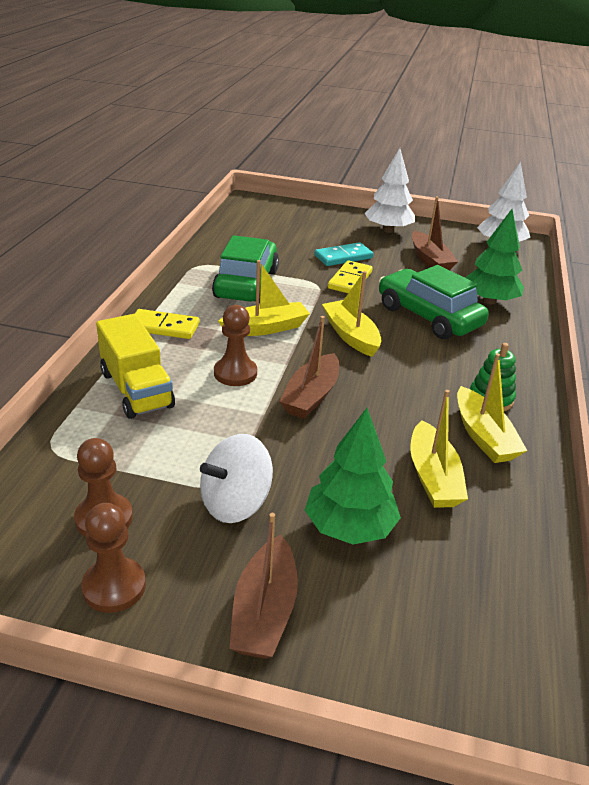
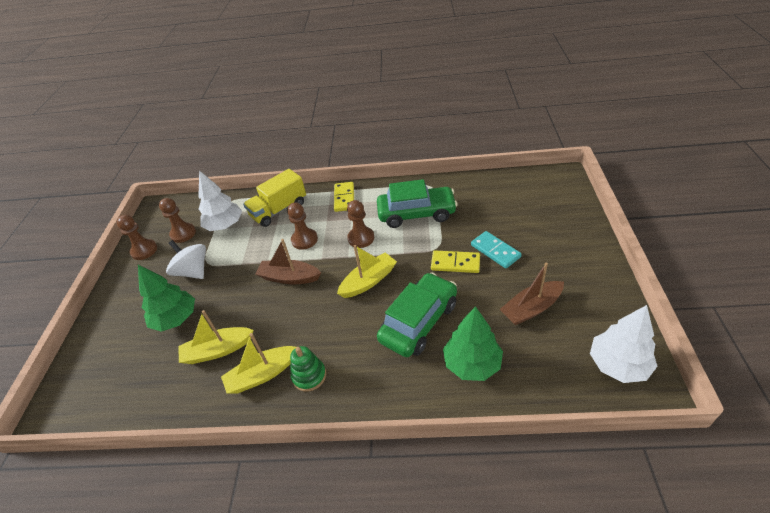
camera: 85 degrees right, 10 degrees up
(264, 611) = (125, 300): brown boat -> none
(265, 328) = (361, 238): yellow boat -> brown pawn
(388, 230) = (577, 268): white tree -> white tree (225, 225)

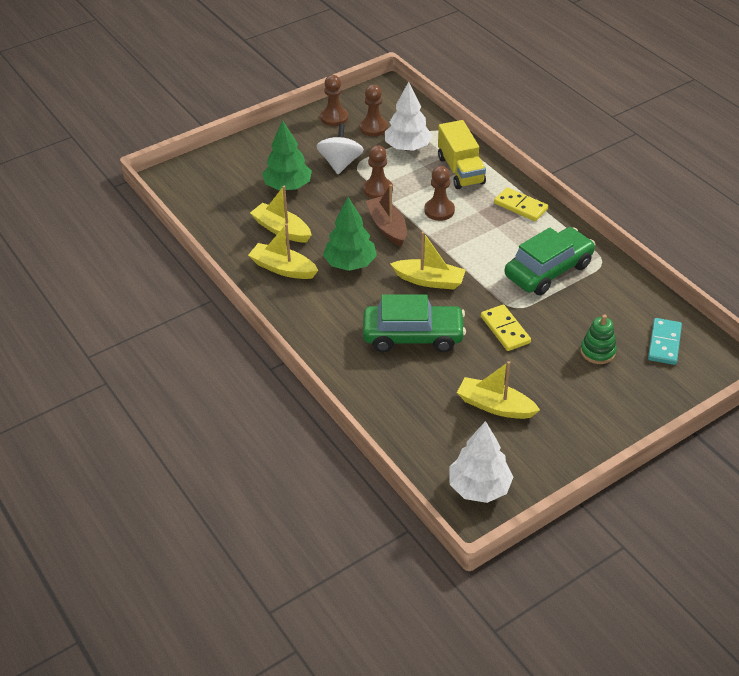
camera: 50 degrees right, 0 degrees up
(279, 210) = (460, 170): yellow truck -> yellow truck turned 120 degrees counterclockwise
(309, 376) = (304, 296): green stacking toy -> green stacking toy (597, 351)
(344, 198) = (520, 206): yellow domino -> yellow domino turned 75 degrees clockwise
(361, 238) = (477, 248): brown pawn -> brown pawn (378, 190)
(416, 213) = (548, 270): green car -> green car turned 90 degrees counterclockwise
(472, 363) = (398, 389): green tree -> green tree (350, 264)
(495, 251) = (549, 352): turquoise domino -> turquoise domino (664, 343)
(531, 308) = (495, 406): brown boat -> yellow boat

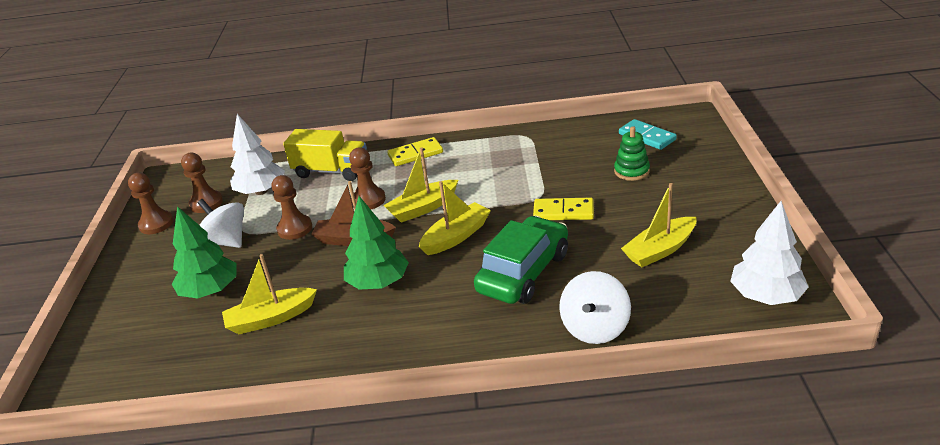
camera: 55 degrees left, 10 degrees down
(283, 268) = (332, 337): yellow boat -> yellow boat (423, 208)
(378, 398) = (595, 328): none -> white spinning top
(548, 270) = (510, 165): green car -> none

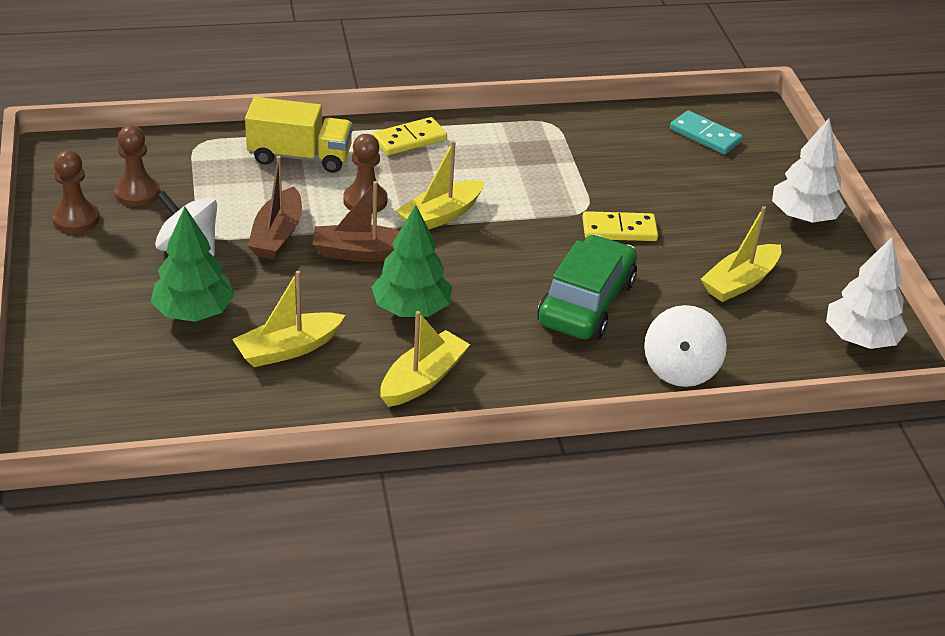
camera: 15 degrees left, 5 degrees up
(261, 191) = (210, 180): white tree -> white tree (803, 217)
(295, 228) = (277, 235): brown pawn -> brown boat
(456, 236) = (493, 255): yellow boat -> yellow boat (422, 379)
(631, 171) = (693, 181): green stacking toy -> none

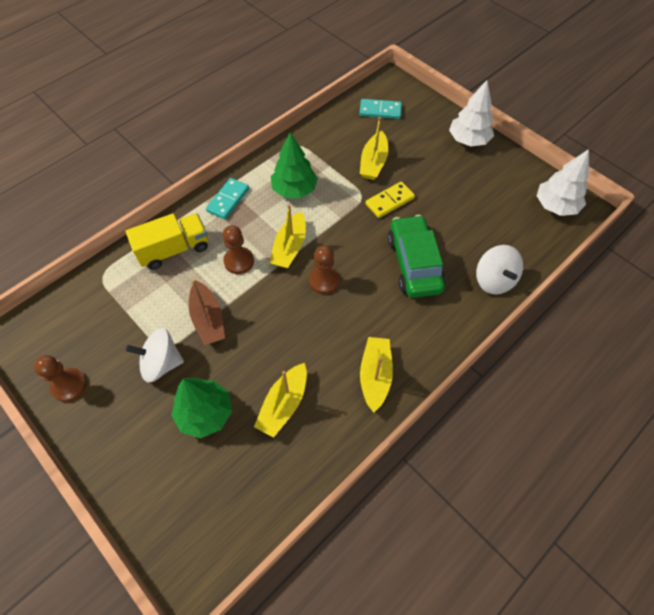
camera: 30 degrees left, 20 degrees up
(137, 193) = (93, 339): brown pawn -> brown pawn (324, 280)
(362, 253) = (268, 302): brown boat -> none
(409, 139) = (228, 200): yellow domino -> turquoise domino
(411, 309) = (328, 327): green tree -> green tree (294, 189)
(740, 282) = (474, 202): yellow boat -> yellow boat (373, 162)

